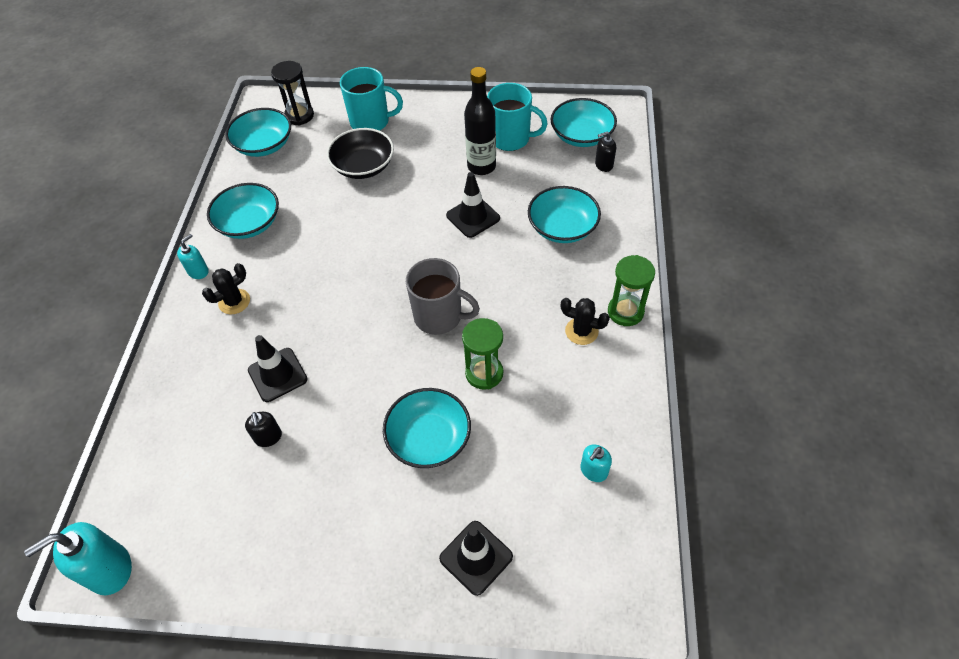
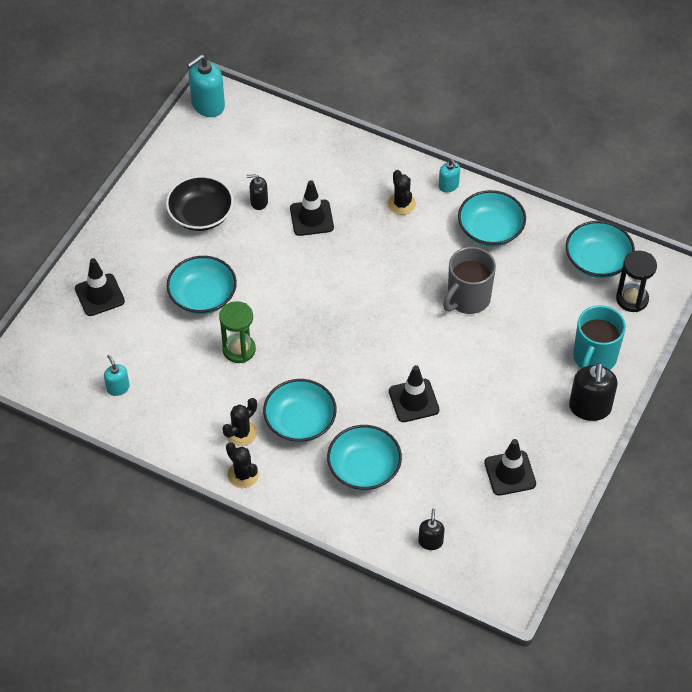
camera: 110 degrees right, 0 degrees up
(109, 569) = (208, 105): turquoise soap dispenser -> turquoise soap dispenser turned 120 degrees counterclockwise
(363, 166) = (527, 333): black bowl -> black bowl (201, 214)
(422, 112) = (590, 408): none -> black soap dispenser
(439, 316) = (311, 338): grey mug -> grey mug (467, 299)
(481, 166) = (480, 432): black bottle -> none
(511, 139) = (510, 473): turquoise mug -> black traffic cone
(581, 135) = (484, 541): turquoise bowl -> turquoise bowl (300, 421)
(625, 312) = (243, 475): green hourglass -> black cactus

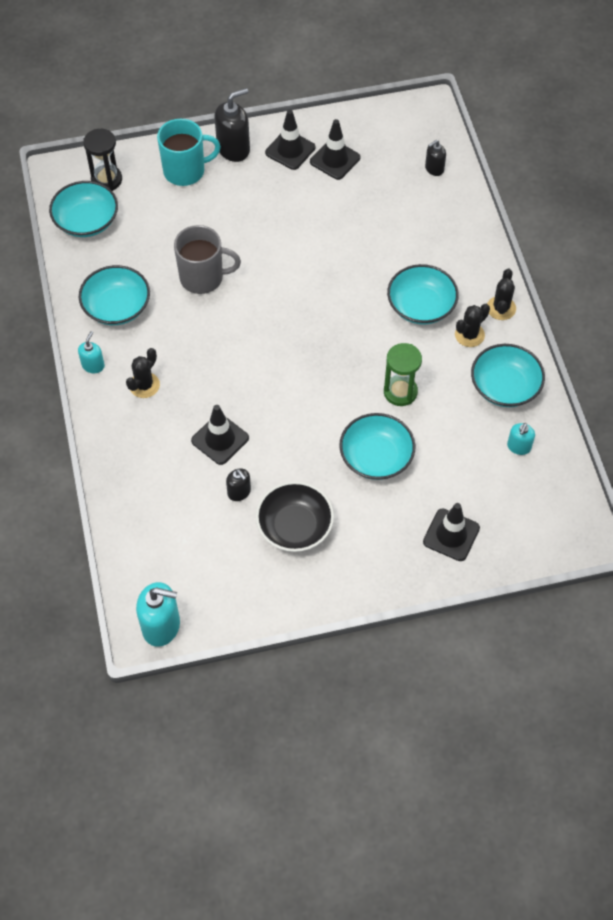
camera: 130 degrees left, 5 degrees up
(241, 433) = (469, 335): black cactus -> black cactus turned 45 degrees counterclockwise
(364, 468) = (418, 241): turquoise bowl -> turquoise bowl (505, 386)
(413, 401) = (331, 250): black traffic cone -> black traffic cone (290, 150)

